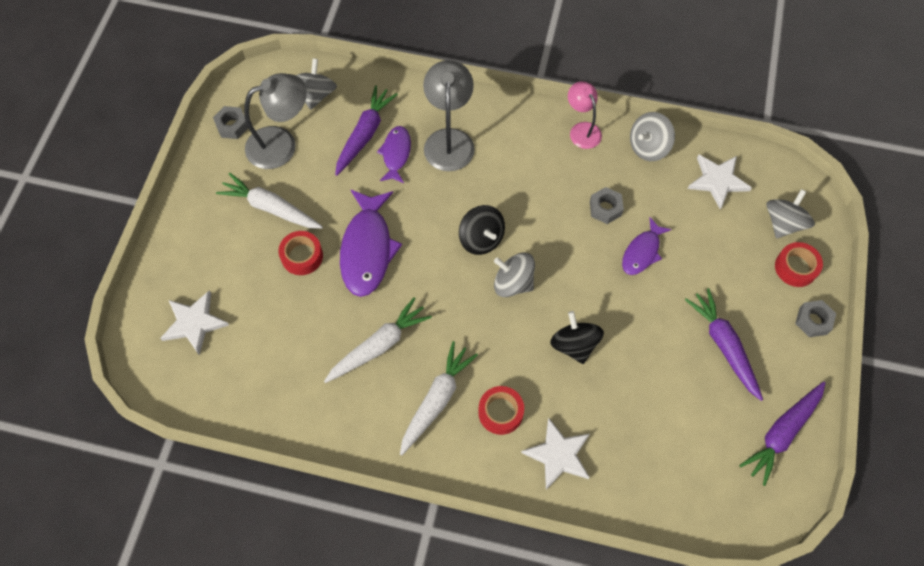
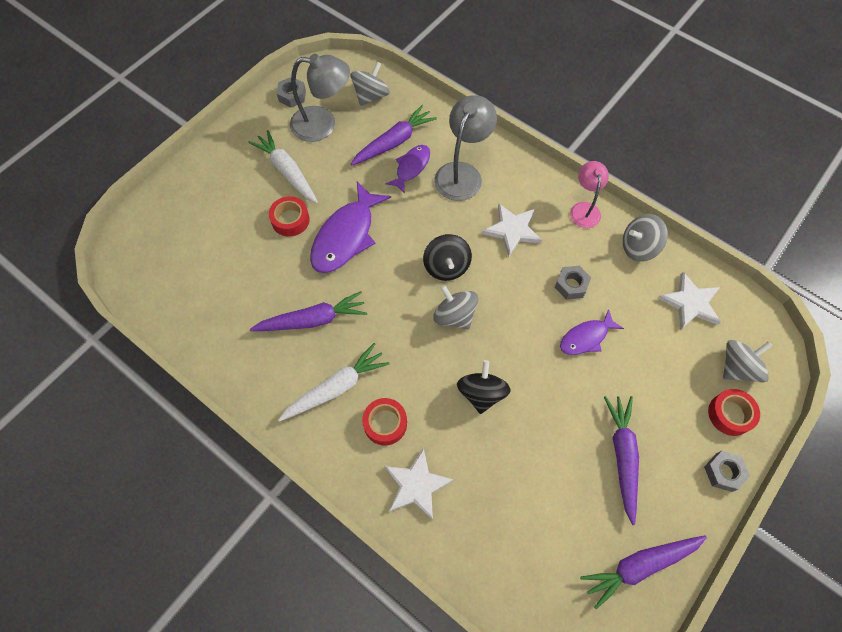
camera: 25 degrees right, 0 degrees up
(194, 323) = (178, 238): white star -> white star (512, 230)
(379, 345) = (313, 320): white carrot -> purple carrot

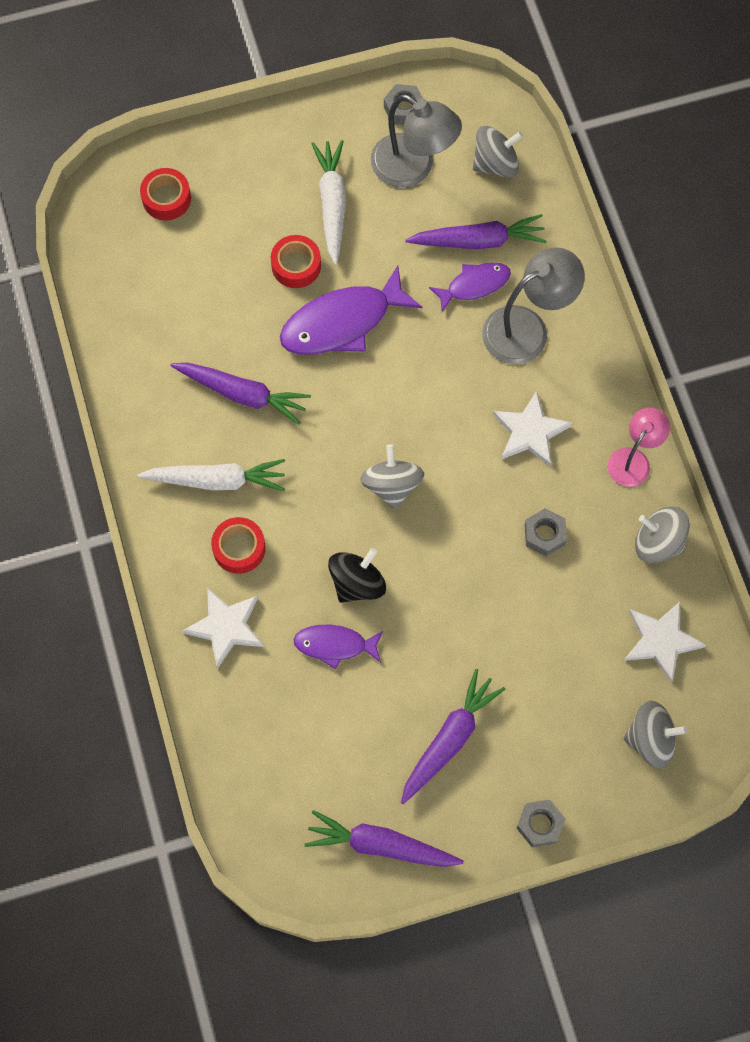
camera: 35 degrees right, 5 degrees up
(446, 266) = (425, 426): black spinning top -> none
(586, 337) = (513, 600): purple fish -> purple fish (335, 645)
(730, 414) = (598, 777): red tape -> red tape (166, 198)

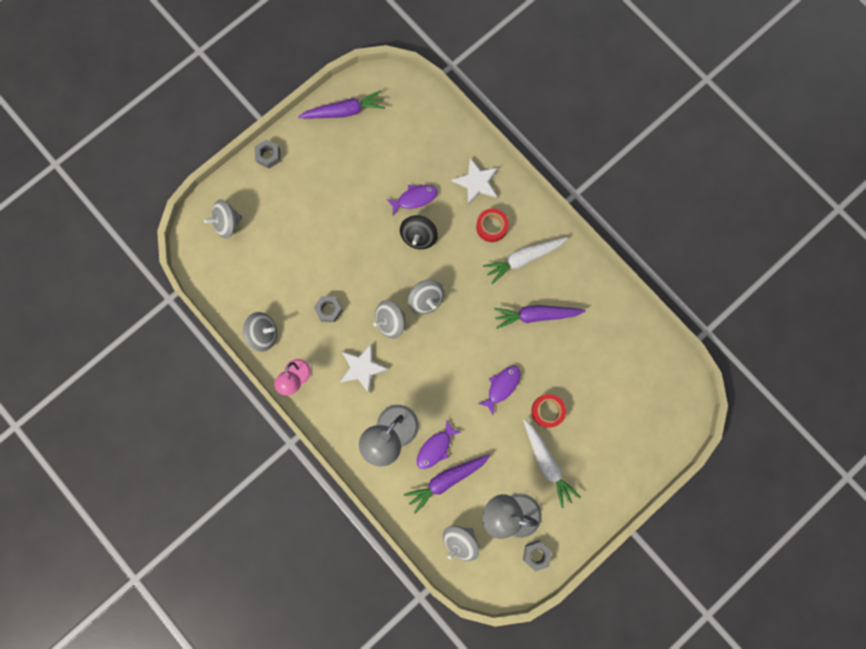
camera: 155 degrees right, 10 degrees up
(166, 198) = (648, 419): red tape -> none
(342, 322) = (502, 386): purple fish -> purple fish, size x0.58
(449, 739) = (332, 177): purple carrot -> none
(459, 477) = (390, 321): none -> grey spinning top
(661, 641) = (241, 279): white star -> none

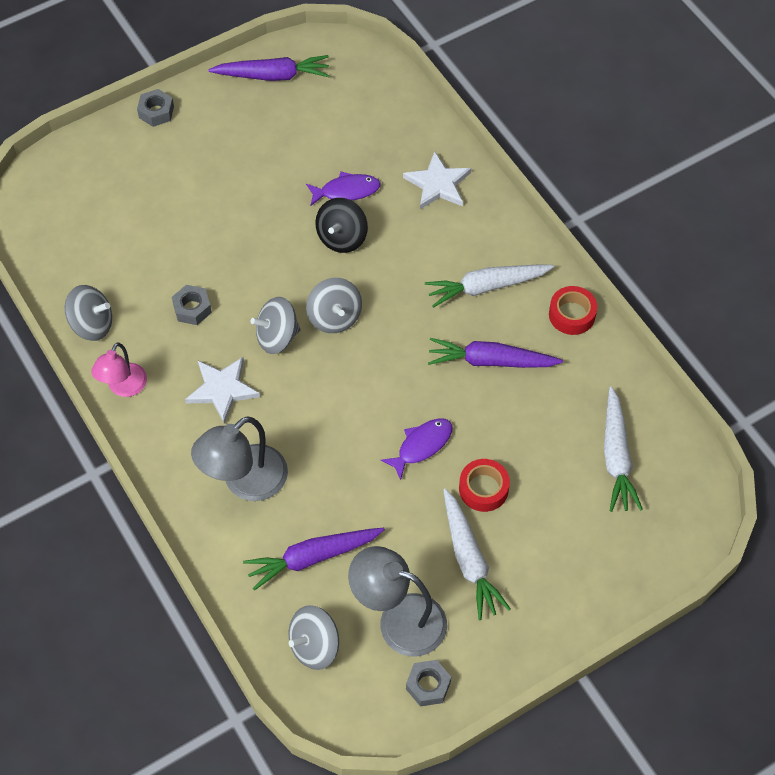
camera: 10 degrees right, 20 degrees down
(227, 223) = (78, 183): grey spinning top -> none
(435, 448) = (305, 512): purple fish -> none
(491, 227) = (448, 241): red tape -> red tape (572, 315)
(629, 372) = (616, 457): none -> white carrot

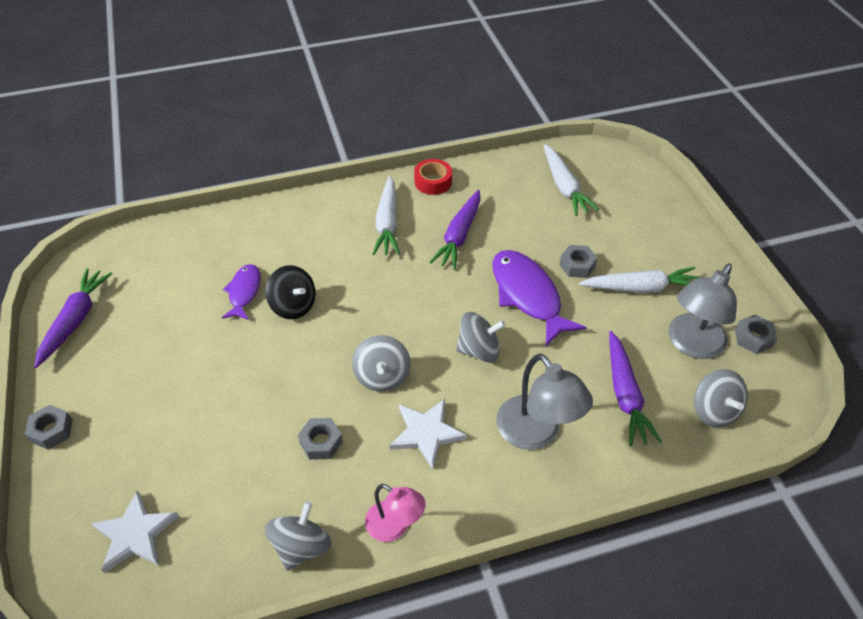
camera: 75 degrees left, 10 degrees down
(334, 317) = (377, 328): grey spinning top -> grey spinning top (479, 350)
(421, 446) = (527, 295): purple fish -> purple fish, size x1.73
(438, 184) = (270, 230): white star -> white star (135, 534)
(483, 489) = (577, 265): red tape -> grey nut
(616, 457) = (564, 187): white carrot -> white carrot turned 60 degrees clockwise

